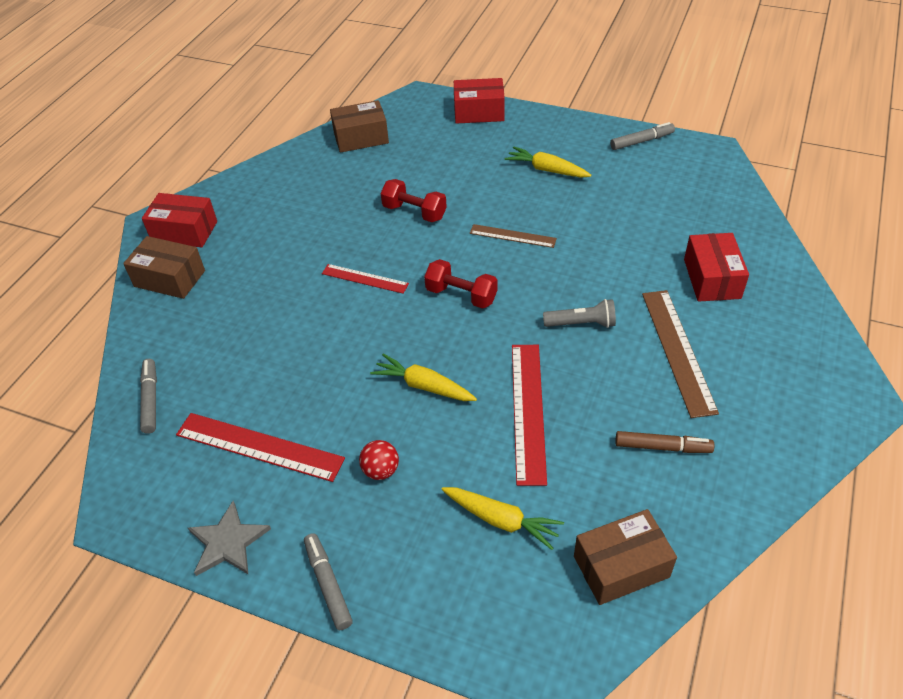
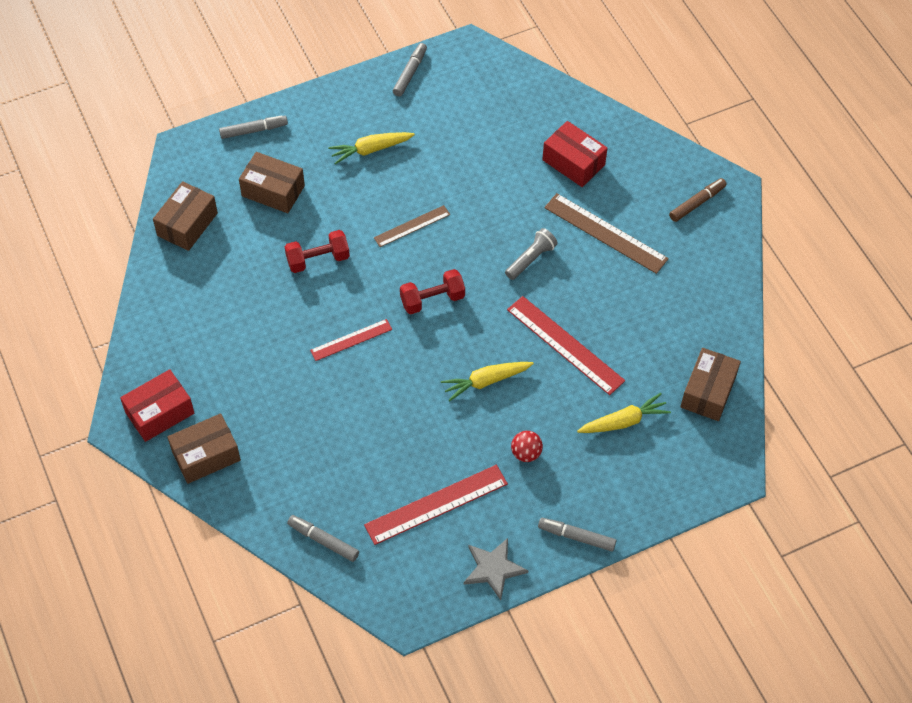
camera: 50 degrees left, 10 degrees up
(442, 153) = (273, 191): none -> brown box
(479, 112) = (253, 130): red box -> grey marker
(662, 447) = (660, 305): brown marker -> brown marker (697, 203)

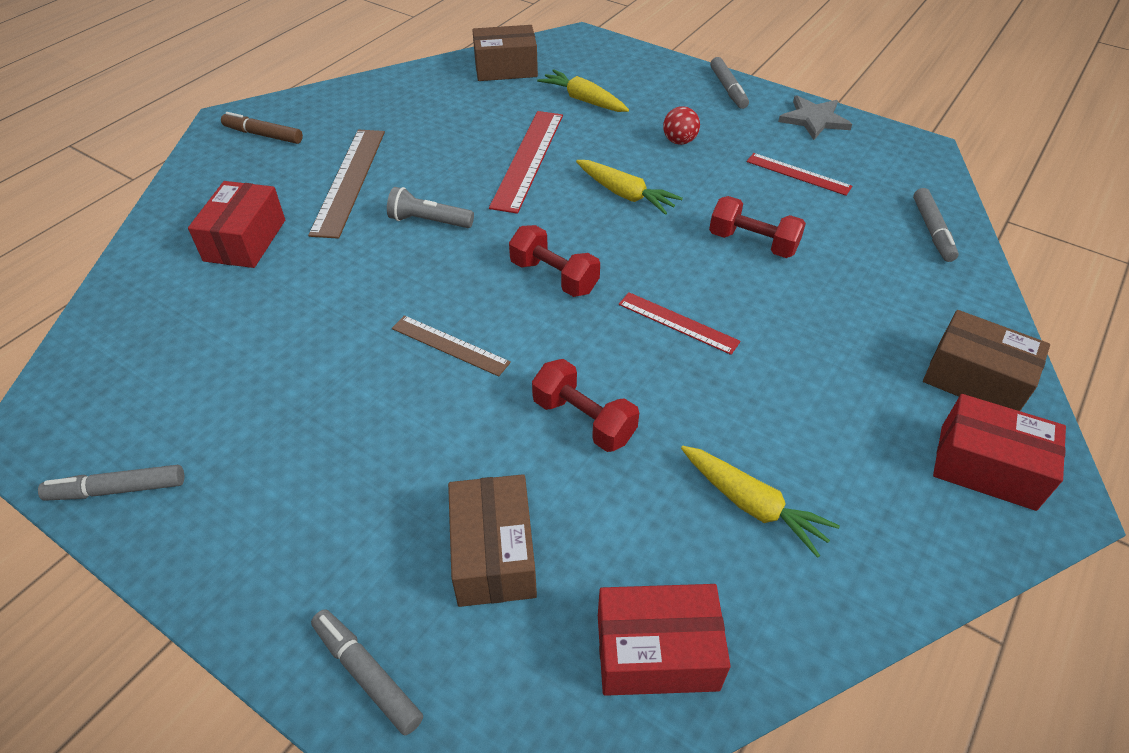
camera: 120 degrees left, 10 degrees down
(187, 224) = (657, 652): brown box -> red box
(371, 150) = (326, 460): yellow carrot -> yellow carrot (751, 504)
(387, 424) = (752, 243): none -> red dumbbell
(436, 504) = (798, 174): red ruler -> red ruler, size x0.60

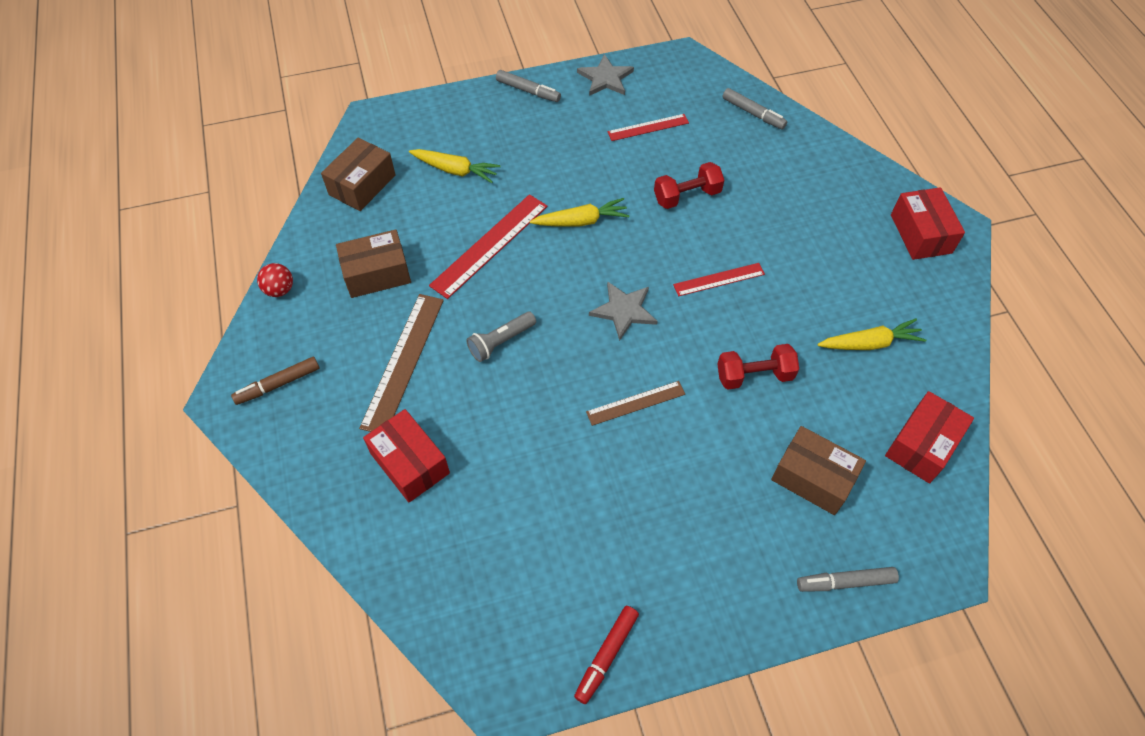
camera: 50 degrees left, 10 degrees up
(117, 489) = (606, 655): grey marker -> red marker
(349, 181) = (403, 361): brown ruler -> brown ruler turned 60 degrees clockwise
(528, 159) = (490, 245): red ruler -> red ruler turned 75 degrees clockwise
(554, 277) = (624, 311): red dumbbell -> grey star
(584, 100) = (455, 170): yellow carrot -> yellow carrot turned 150 degrees counterclockwise
(679, 141) = (556, 156): red ball -> red ball (280, 290)
(975, 379) = (868, 191): brown box -> brown box (377, 274)
(987, 467) = (920, 234): red box -> red box turned 75 degrees counterclockwise

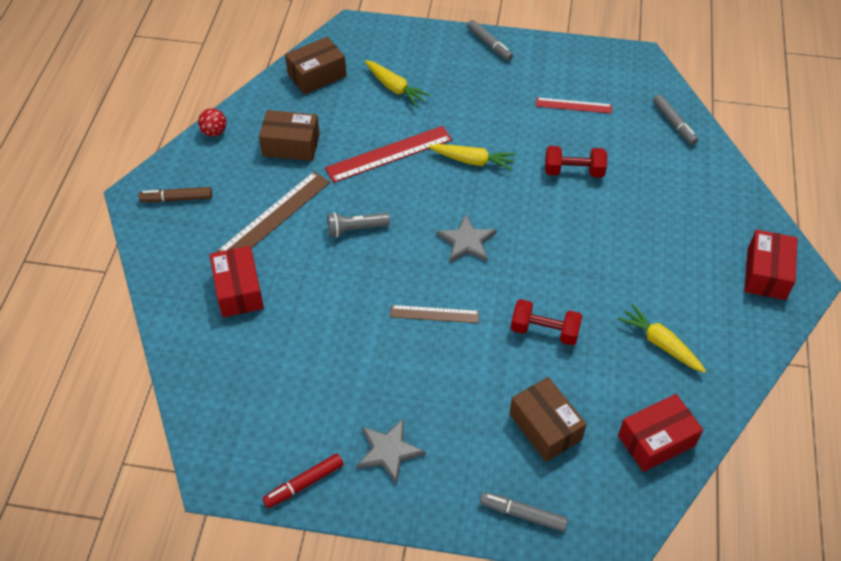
camera: 25 degrees right, 5 degrees down
(605, 78) = (561, 54): grey star -> grey star (388, 451)
(719, 279) = (560, 246): red ruler -> none
(869, 343) = (661, 344): yellow carrot -> yellow carrot turned 150 degrees counterclockwise

